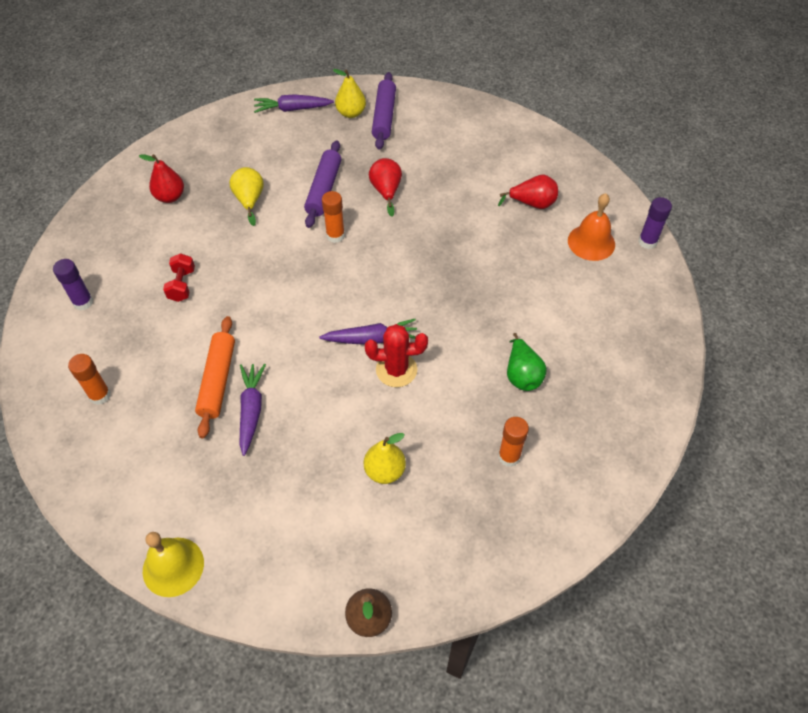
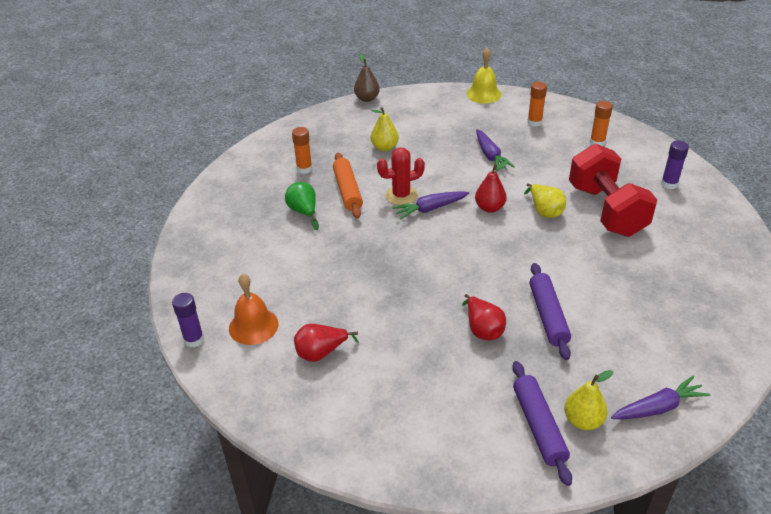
camera: 165 degrees right, 15 degrees down
(170, 197) = (690, 273): red pear -> red pear (489, 208)
(182, 285) = (606, 210): red dumbbell -> red dumbbell, size x2.42
(218, 380) = (526, 165): orange rolling pin -> orange rolling pin (347, 191)
(249, 200) = (612, 288): yellow pear -> yellow pear (544, 211)
(335, 235) = (507, 275): orange glue stick -> orange glue stick (534, 122)

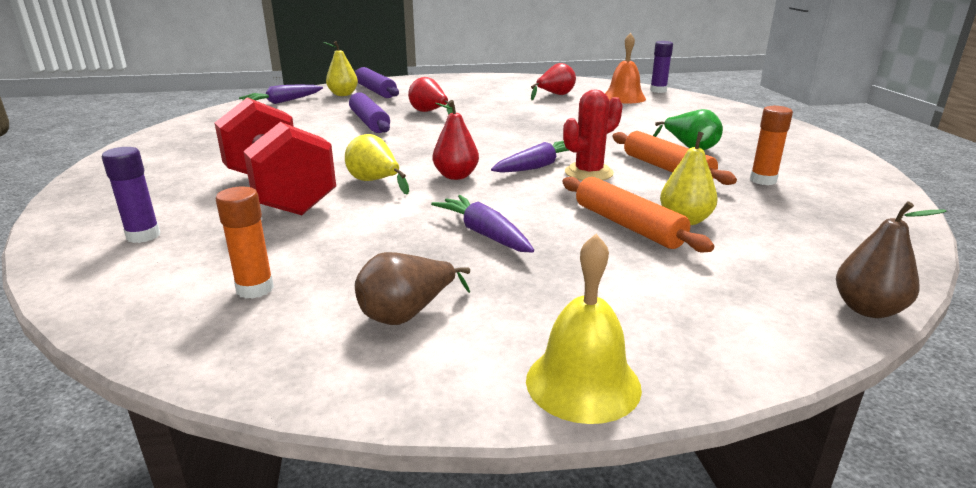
camera: 160 degrees right, 15 degrees down
(416, 149) = (628, 225): none -> orange rolling pin
(534, 122) = (407, 314): orange glue stick -> brown pear

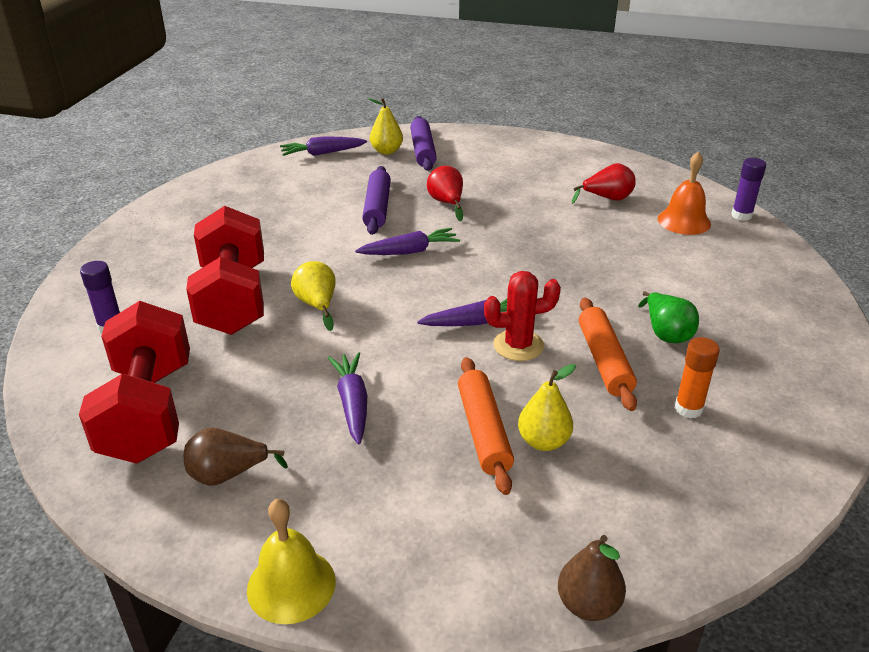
camera: 25 degrees right, 10 degrees up
(255, 289) = (148, 412): orange glue stick -> red dumbbell
(427, 140) = (409, 251): none -> purple carrot
(456, 176) = (391, 316): red pear -> none

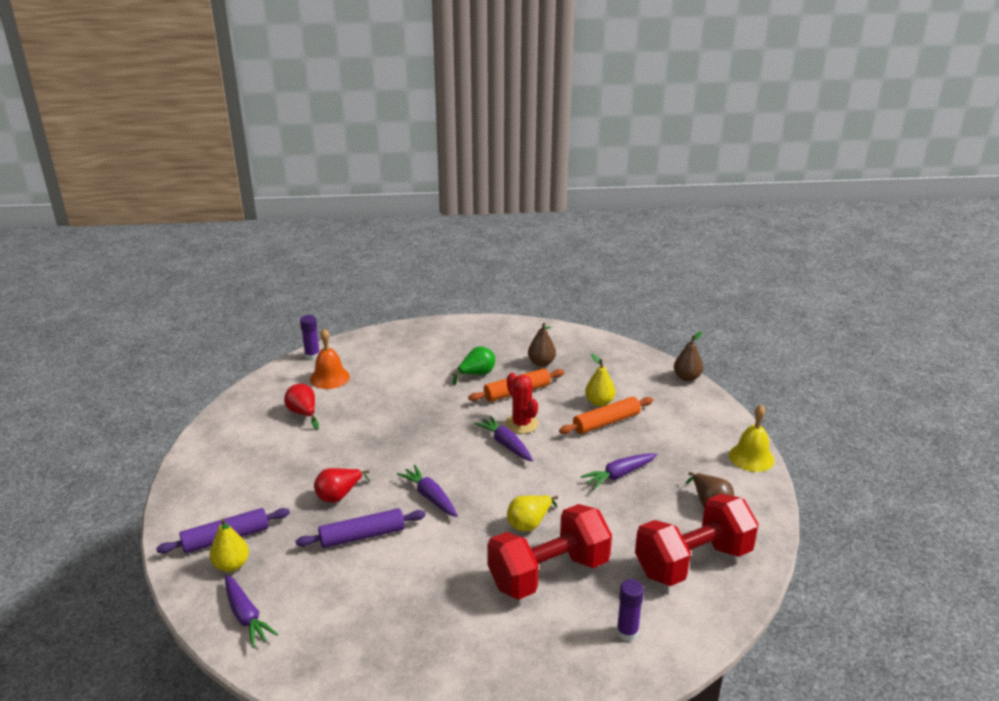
camera: 110 degrees left, 5 degrees down
(688, 408) = (541, 363): orange glue stick -> brown pear

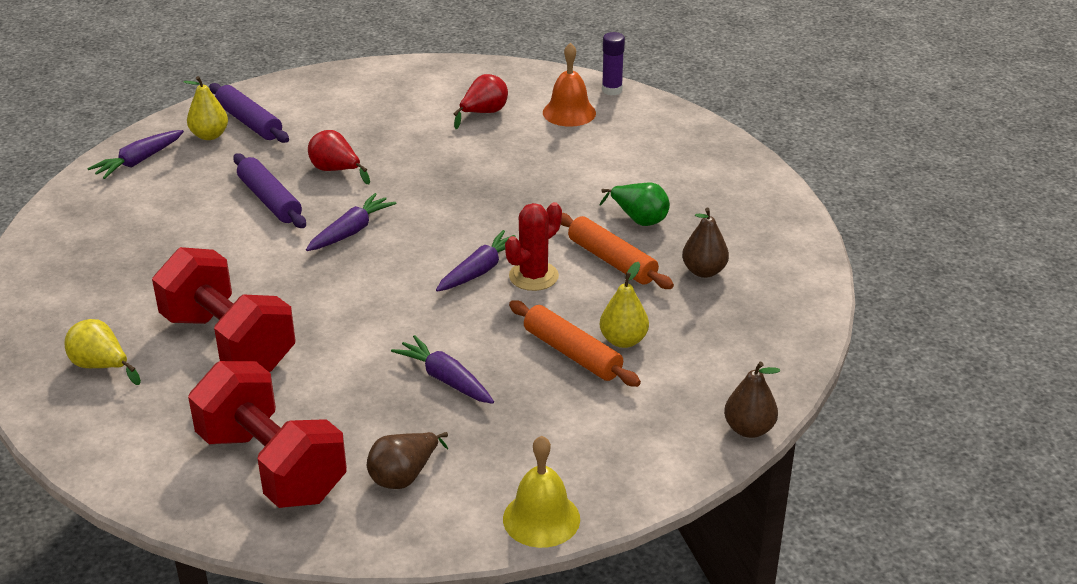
camera: 75 degrees right, 5 degrees up
(529, 523) = (319, 314): yellow pear -> yellow pear (101, 366)
(627, 632) = (133, 417): purple glue stick -> none

